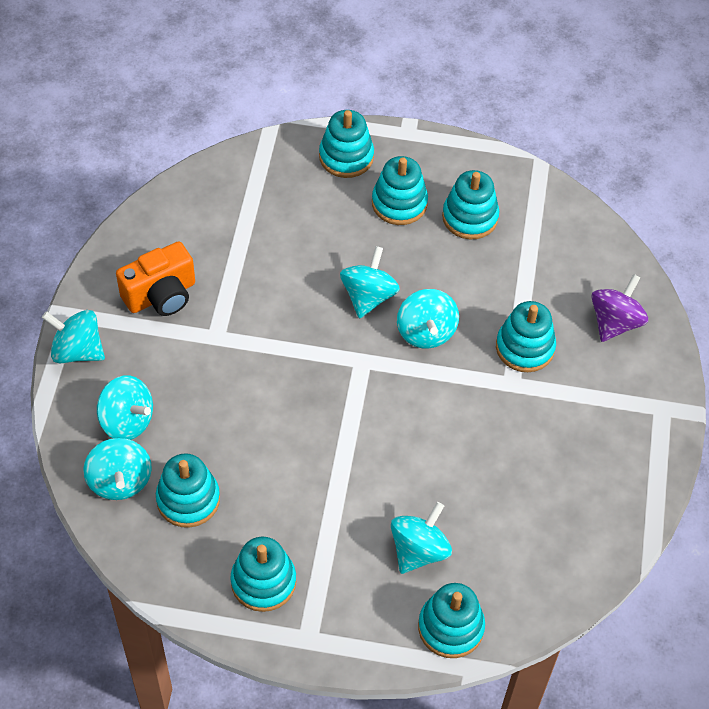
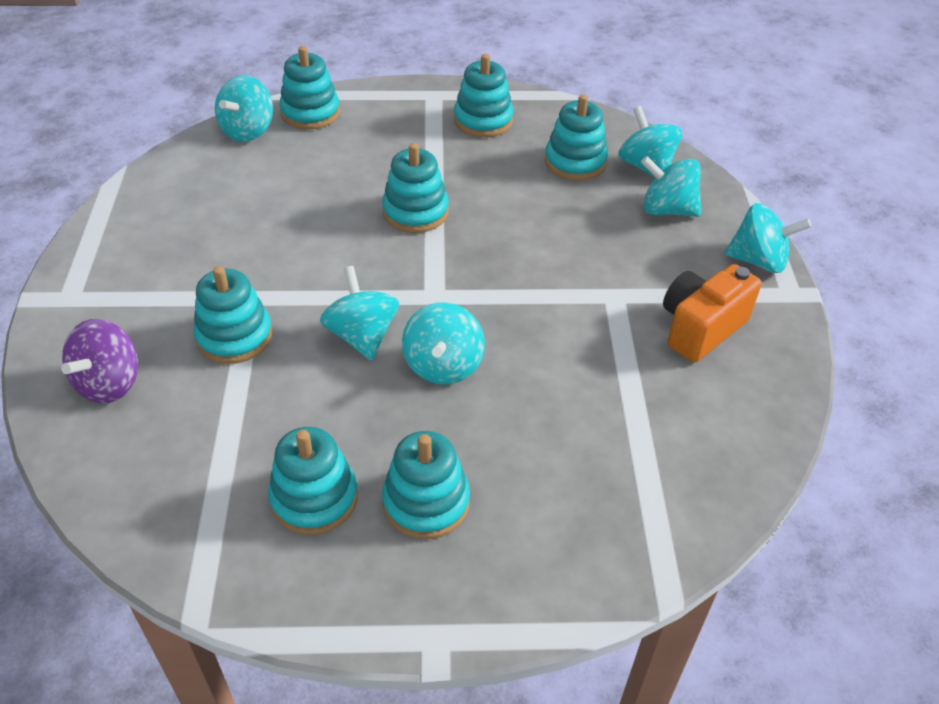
camera: 170 degrees right, 10 degrees down
(346, 157) = (528, 569): turquoise stacking toy -> turquoise stacking toy (415, 212)
(419, 550) = (345, 154): turquoise spinning top -> turquoise spinning top (248, 131)

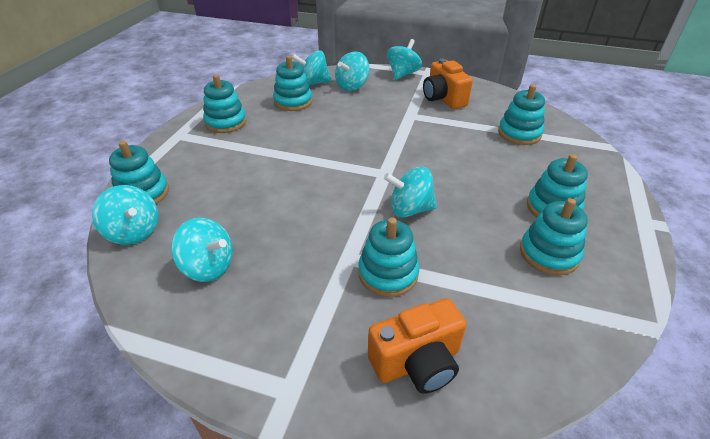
camera: 70 degrees left, 5 degrees down
(109, 383) = (417, 362): purple spinning top -> orange camera
(415, 212) = (299, 165): turquoise stacking toy -> turquoise stacking toy (519, 133)
(443, 365) = (446, 181): turquoise spinning top -> turquoise spinning top (208, 266)

